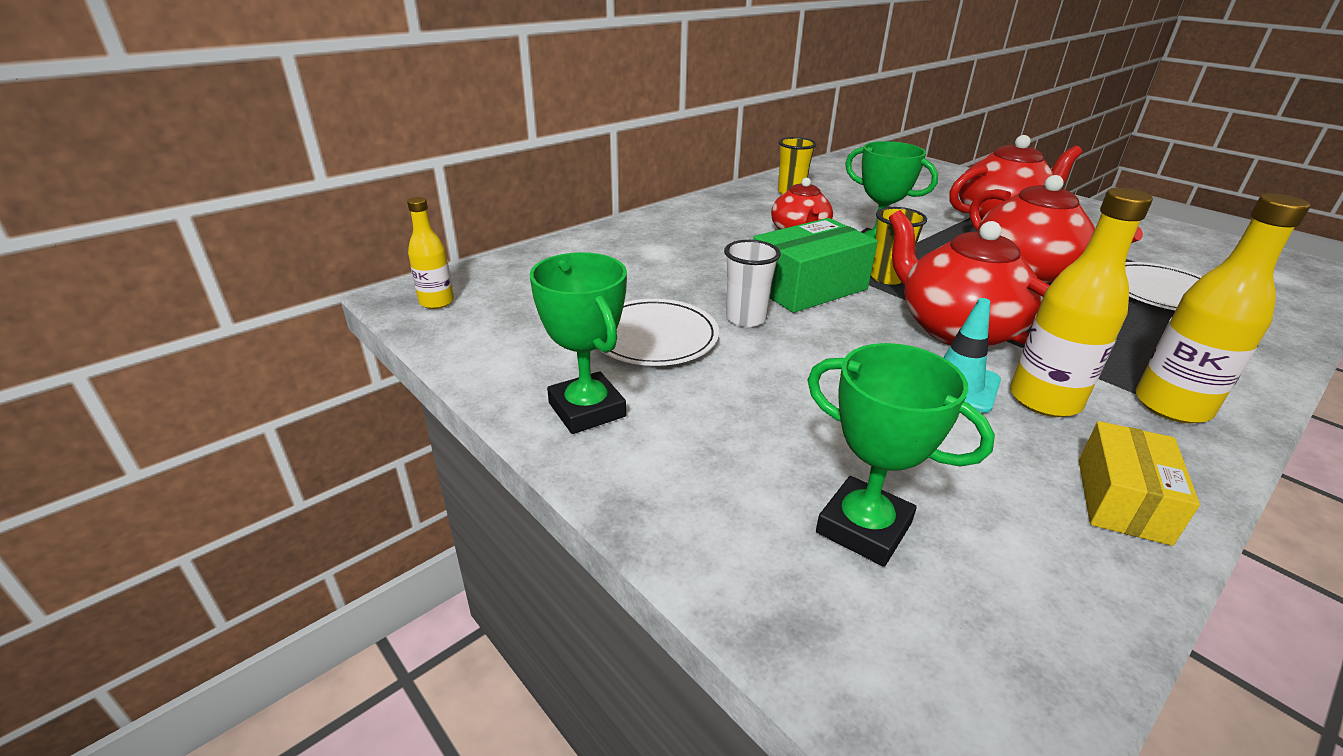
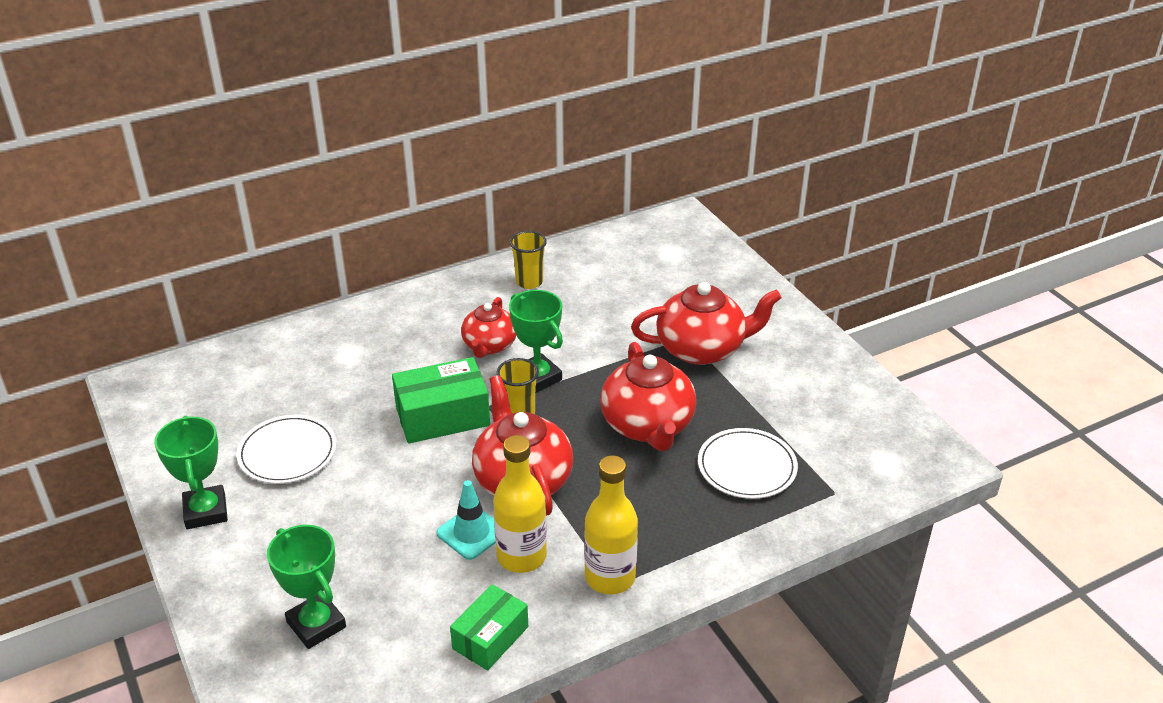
camera: 15 degrees right, 5 degrees up
(436, 302) = (150, 392): yellow bottle -> none
(745, 318) = (367, 444): white cup -> none
(1122, 500) = (490, 638): yellow box -> green box

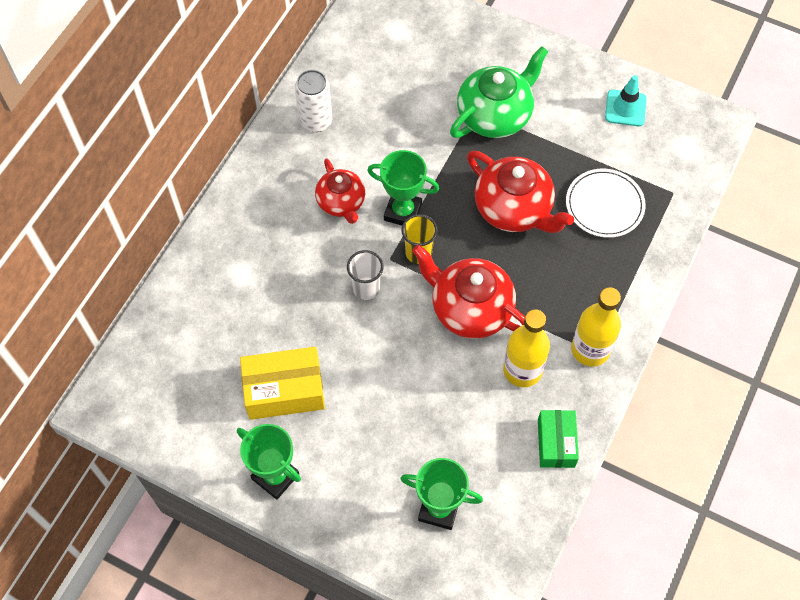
camera: 35 degrees left, 25 degrees up
(287, 452) = (284, 390): white plate -> yellow box
(442, 416) = (366, 288): green box -> white cup
(471, 533) = (474, 373): turquoise traffic cone -> turquoise traffic cone (625, 108)
(529, 282) = (316, 121): yellow cup -> white can
(702, 349) = (495, 115): red teapot -> green teapot

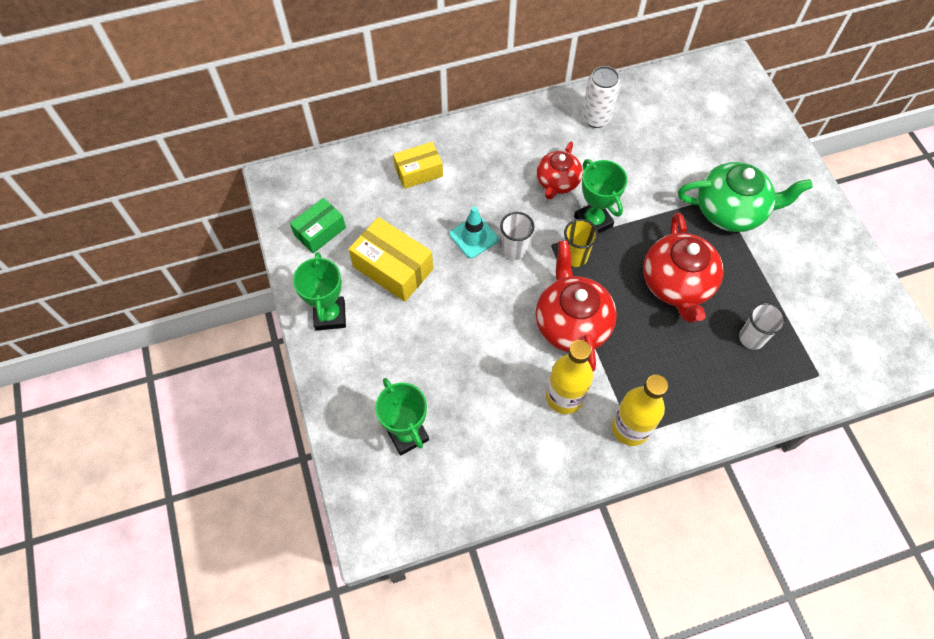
camera: 45 degrees right, 0 degrees up
(216, 290) = (419, 172): none -> yellow box
(556, 443) = (534, 468): green box -> green box (320, 231)
(604, 205) = (751, 338): white plate -> white cup
(625, 108) = (843, 284): turquoise traffic cone -> turquoise traffic cone (473, 237)

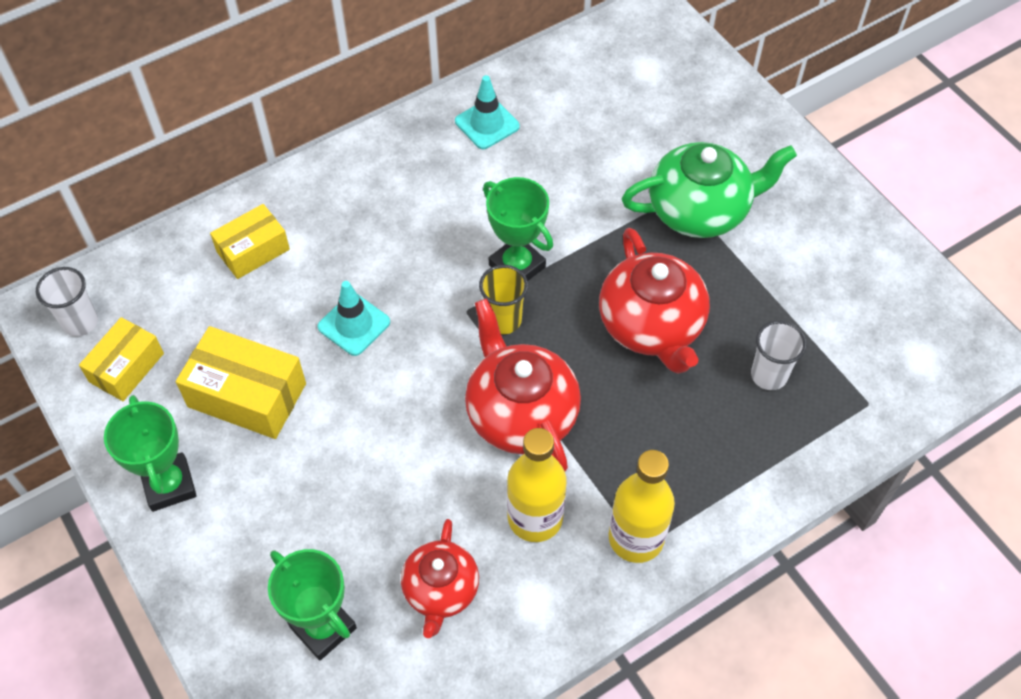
camera: 15 degrees left, 5 degrees down
(320, 231) = (126, 367): green box -> yellow box
(514, 250) = (416, 330): white cup -> white cup (80, 322)
(557, 182) = (454, 223): red teapot -> red teapot (441, 590)
(595, 118) = (487, 124): white can -> turquoise traffic cone

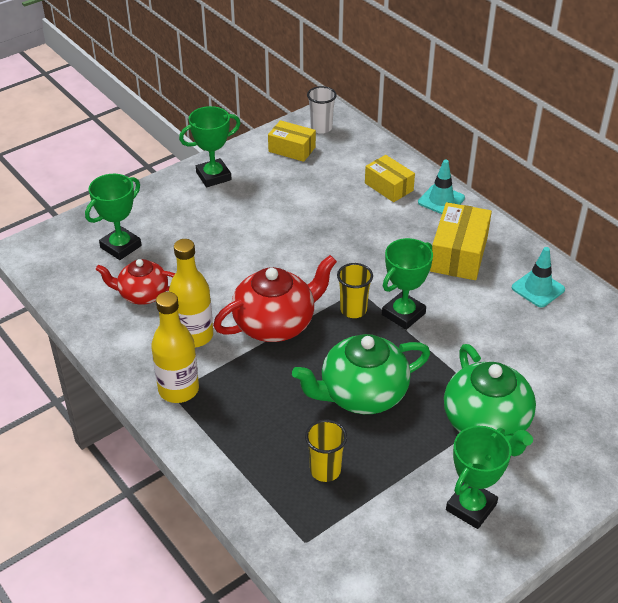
camera: 85 degrees right, 15 degrees down
(247, 395) = (277, 198): yellow box -> yellow box (458, 254)
(354, 324) = (337, 237): turquoise traffic cone -> turquoise traffic cone (441, 200)
(651, 326) = (362, 394): red teapot -> green teapot
(769, 375) = (325, 470): white cup -> yellow cup
(814, 243) = (471, 507): none -> green trophy

